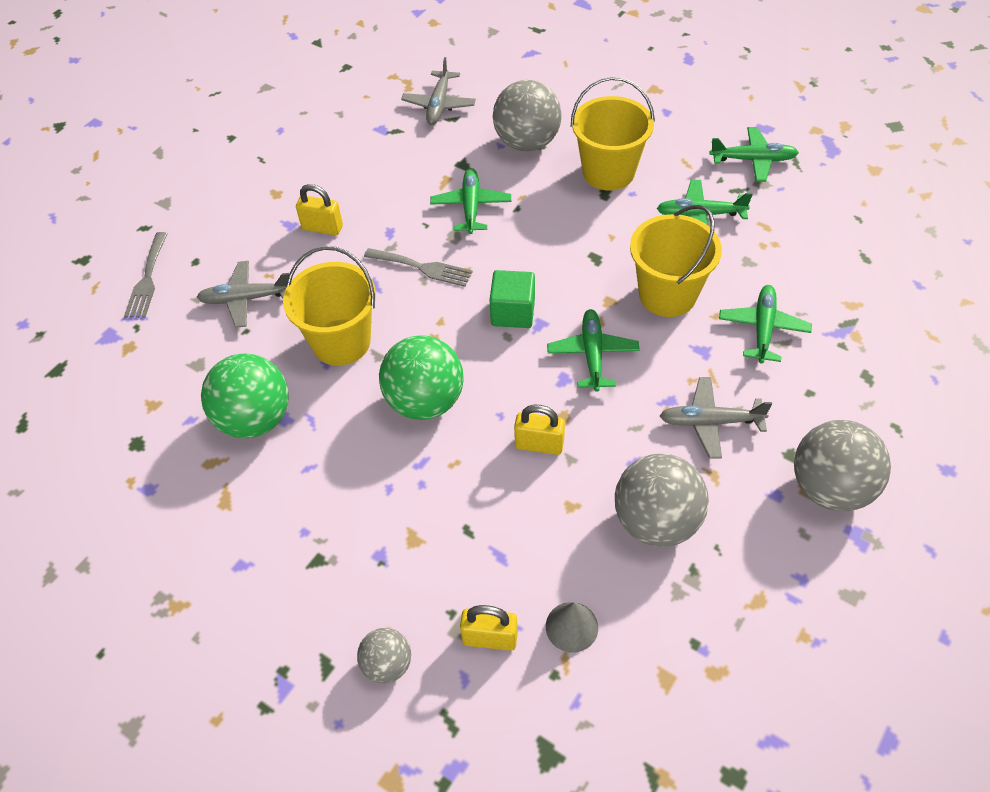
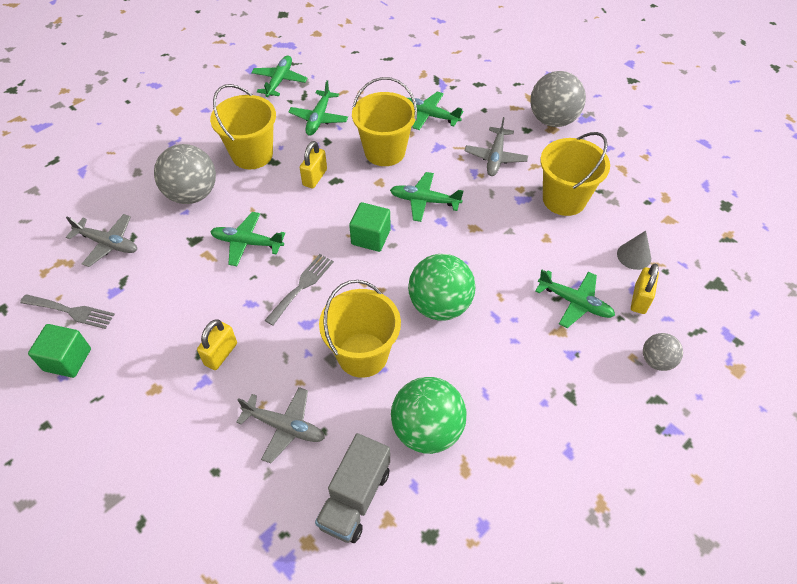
camera: 80 degrees left, 0 degrees up
(147, 279) = (221, 521): grey fork -> grey fork (71, 311)
(174, 373) = (355, 498): none -> grey truck
(246, 299) = (284, 427): grey plane -> grey plane turned 75 degrees counterclockwise
(298, 127) = (67, 360): none -> green cube
(464, 552) = (574, 302): none -> green plane
(539, 444) = (494, 245): yellow padlock -> yellow padlock (315, 177)
(656, 521) = (564, 199): grey ball -> yellow bucket

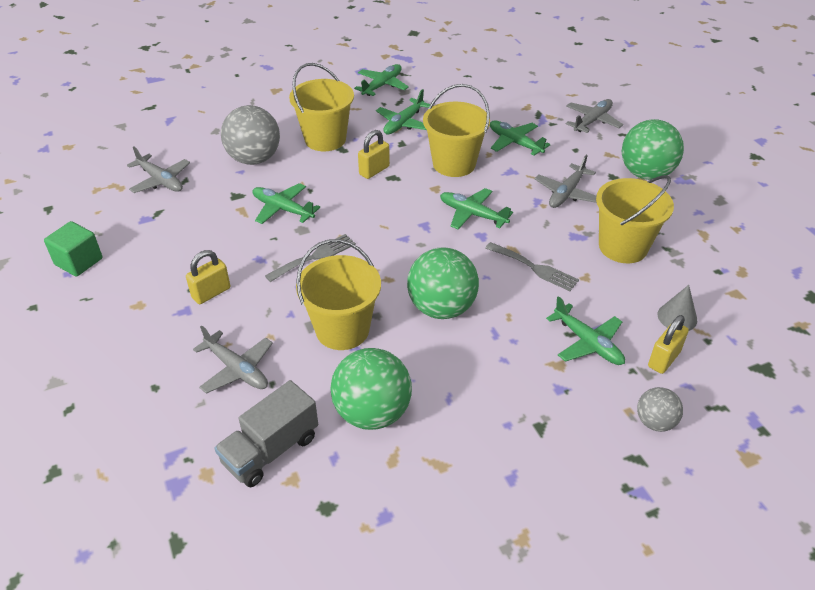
camera: 20 degrees right, 10 degrees down
(71, 311) = (102, 225): grey fork -> grey fork (535, 268)
(370, 237) = (402, 232): green cube -> none
(486, 76) = (592, 121): none -> grey plane
(552, 120) = (646, 174): grey ball -> green ball

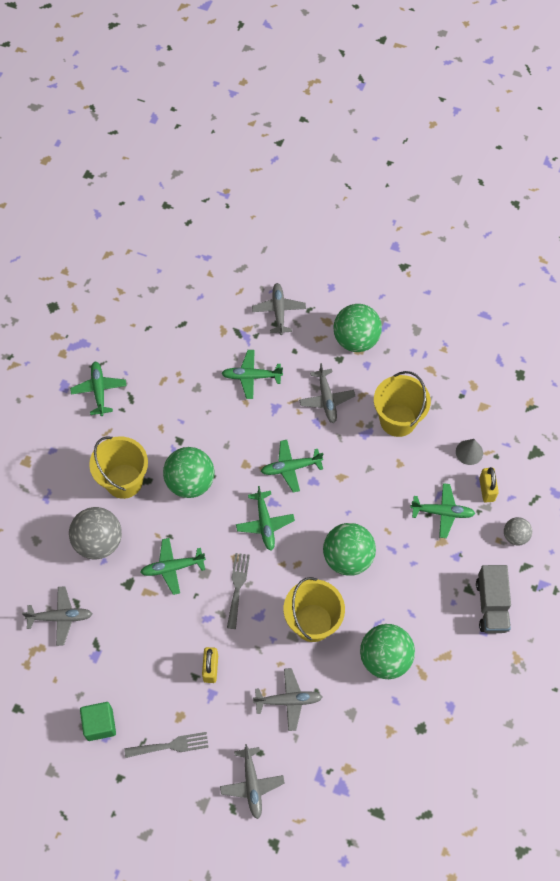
camera: 45 degrees left, 20 degrees up
(111, 405) = (252, 784): none -> grey plane
(271, 450) = (362, 726): grey truck -> grey truck (491, 605)
(374, 170) = (190, 482): yellow padlock -> green ball
(403, 123) = (158, 418): green plane -> green plane (265, 523)
(454, 164) = (234, 431): yellow bucket -> none
(535, 268) = (367, 481): grey fork -> grey fork (171, 745)

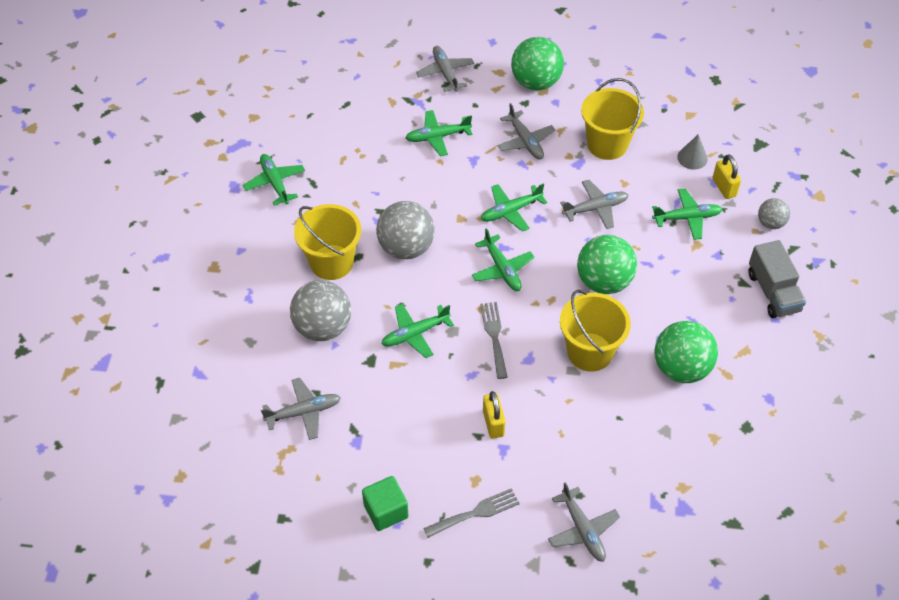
camera: 15 degrees left, 10 degrees down
(190, 482) = (406, 248): green ball -> grey ball
(288, 700) = (592, 435): grey plane -> grey plane (595, 208)

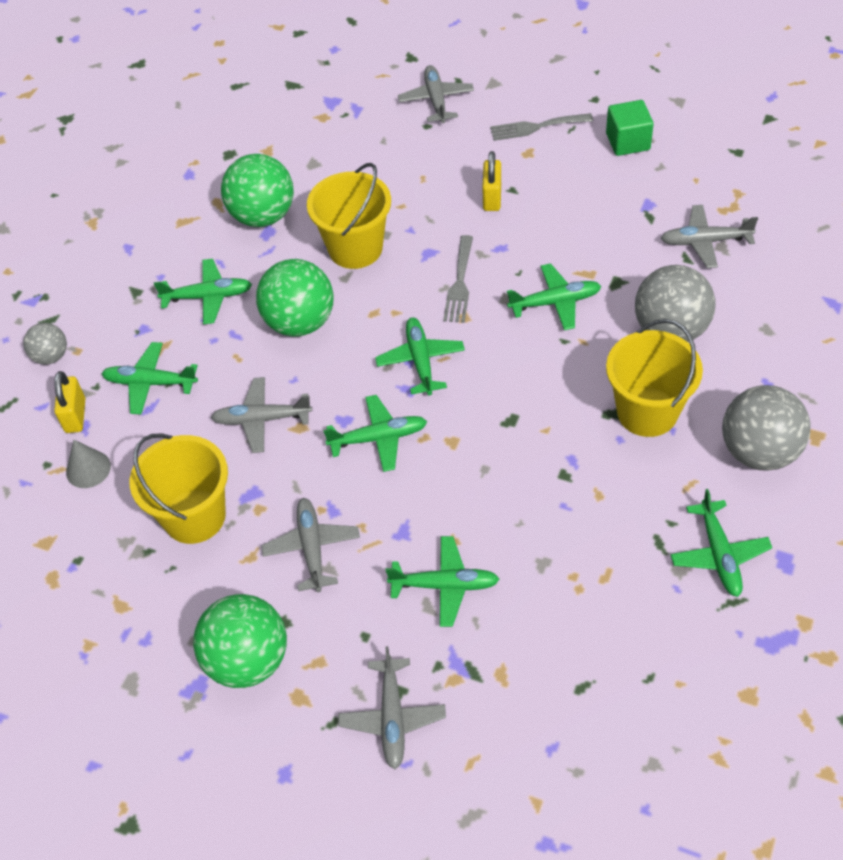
camera: 160 degrees left, 0 degrees up
(406, 248) = (540, 413): grey ball -> grey ball (759, 451)
(684, 288) = (208, 297): none -> green plane
(773, 292) = (109, 275): grey truck -> none

